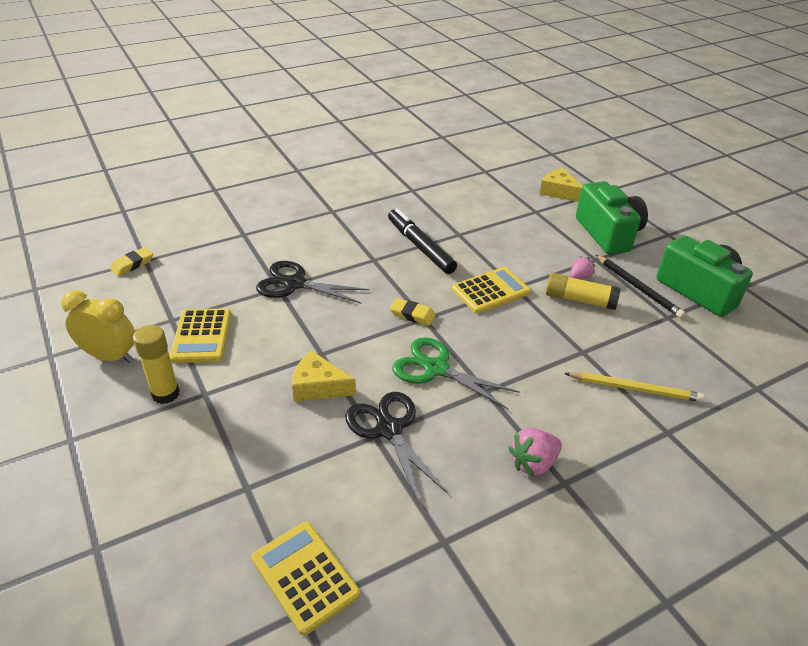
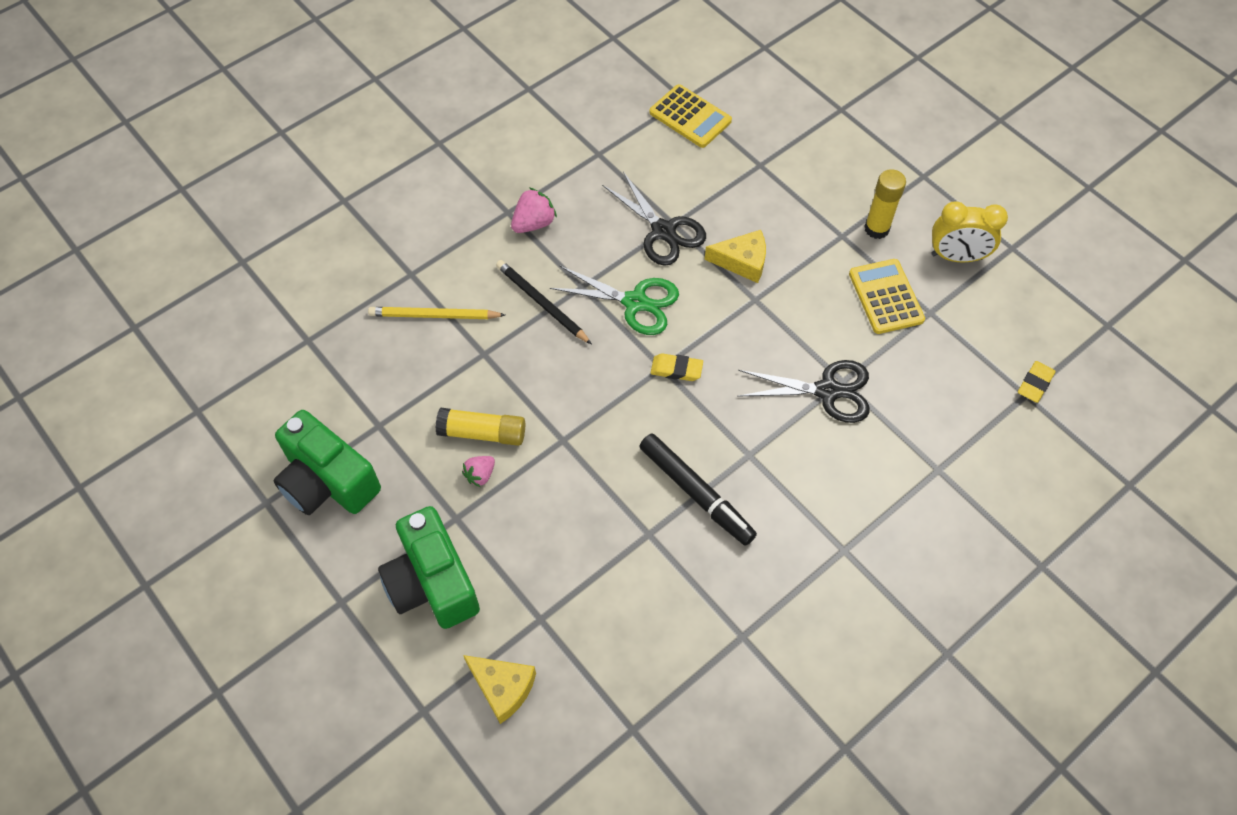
camera: 170 degrees right, 20 degrees up
(491, 291) = (591, 427): yellow calculator -> none
(638, 288) = (406, 470): black pencil -> black pencil (541, 303)

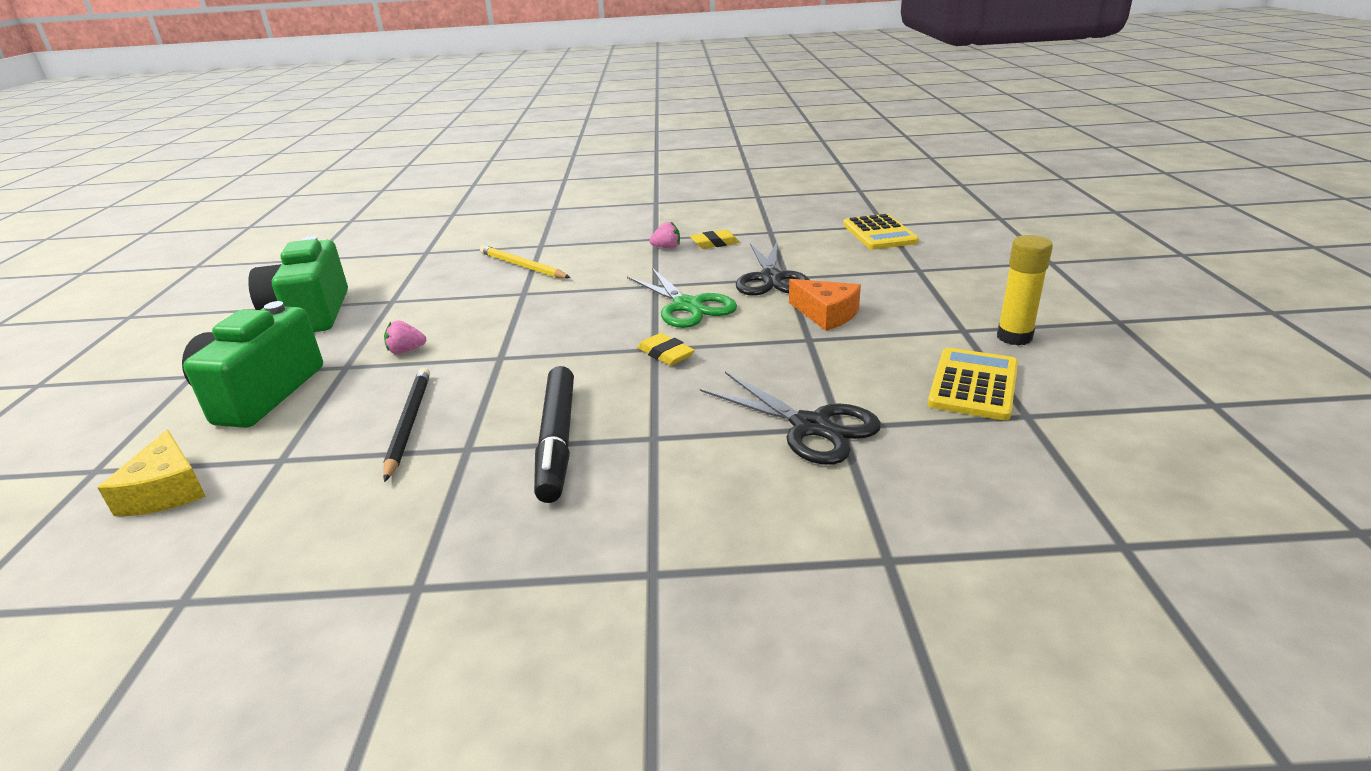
camera: 40 degrees right, 30 degrees down
(482, 433) = (449, 330): yellow glue stick -> none
(534, 223) = (667, 248): pink strawberry -> pink strawberry, size x0.66
(541, 303) = (609, 283): black pencil -> black pencil (408, 423)
(742, 261) = (826, 314): yellow cheese -> orange cheese
(956, 257) = (1111, 386): yellow clock -> none
(1035, 384) = (1151, 540): yellow eraser -> yellow eraser (714, 243)

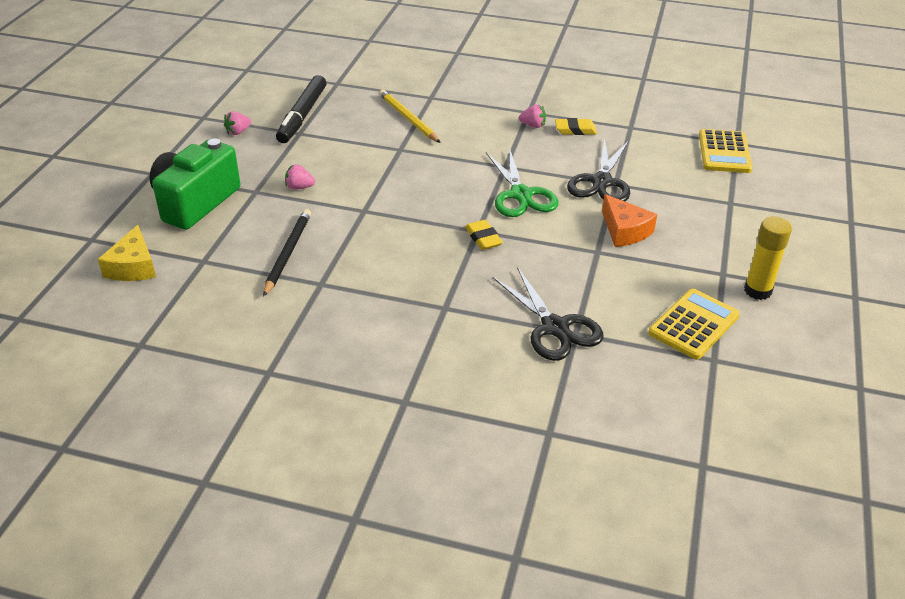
camera: 15 degrees right, 10 degrees up
(310, 314) = (238, 132): green camera -> pink strawberry
(557, 441) = (380, 293): black marker -> black marker (302, 116)

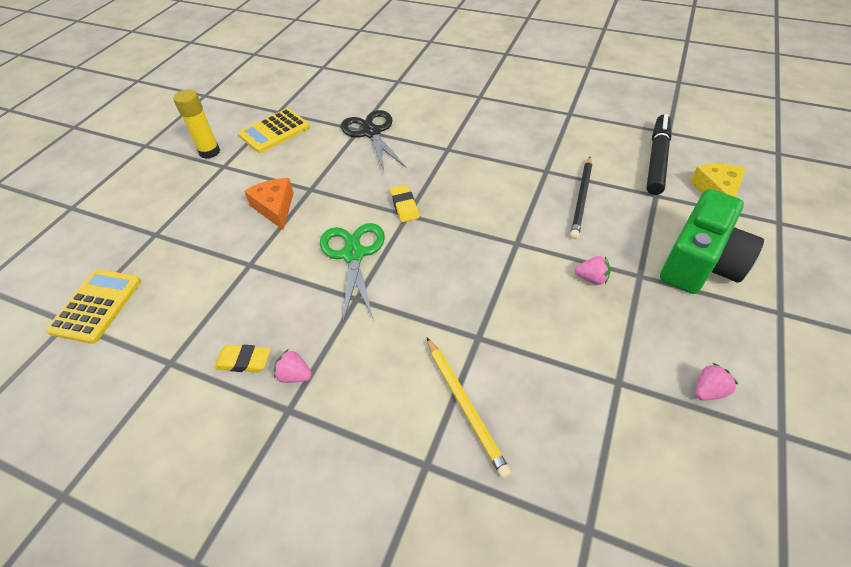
camera: 170 degrees left, 10 degrees up
(302, 116) = (625, 425): black marker -> black marker (656, 159)
(601, 182) = (262, 267): black scissors -> none

